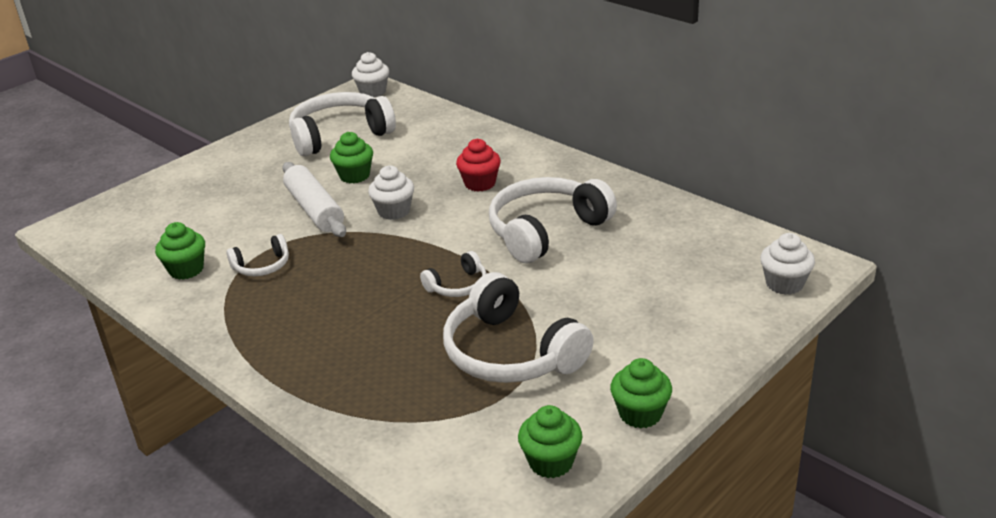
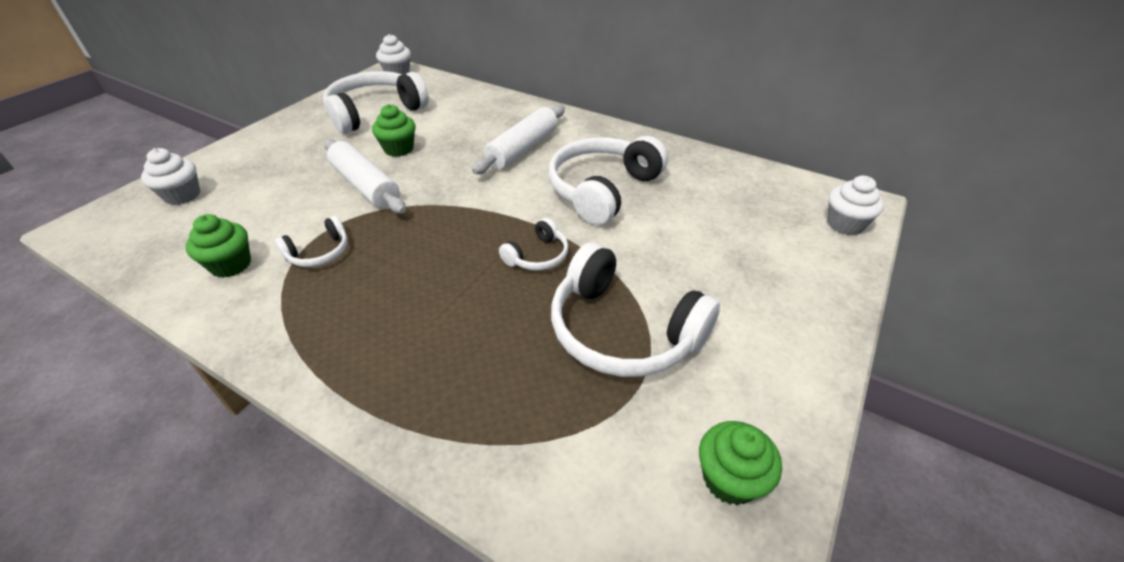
camera: 15 degrees left, 10 degrees up
(394, 211) = (447, 181): white cupcake -> white cupcake (182, 195)
(480, 183) = (522, 149): red cupcake -> white rolling pin
(640, 414) = (794, 393): green cupcake -> none

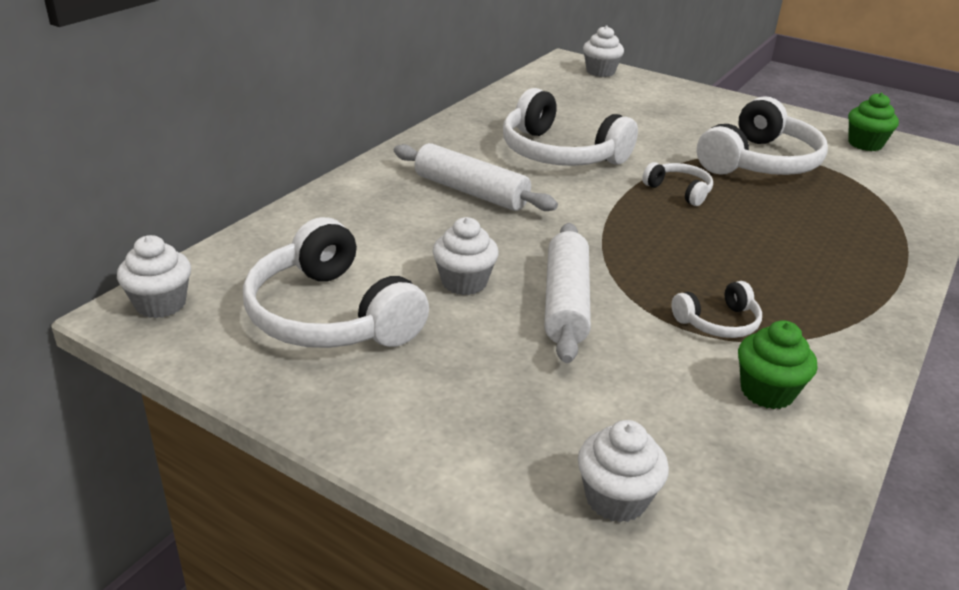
camera: 90 degrees left, 10 degrees down
(319, 252) = (718, 322): white headphones -> white headphones turned 105 degrees clockwise
(365, 186) = (566, 303): white rolling pin -> white rolling pin turned 45 degrees counterclockwise
(399, 149) = (464, 282): green cupcake -> white cupcake

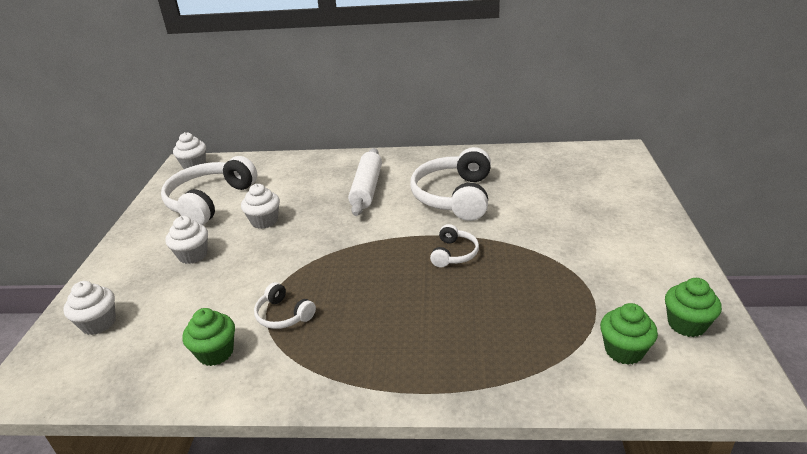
camera: 65 degrees right, 0 degrees up
(566, 303) = (267, 256): white rolling pin -> none
(600, 72) = (622, 166): white cupcake -> white cupcake (193, 255)
(759, 162) = (554, 275): white headphones -> none
(886, 176) = (624, 351): none -> green cupcake

